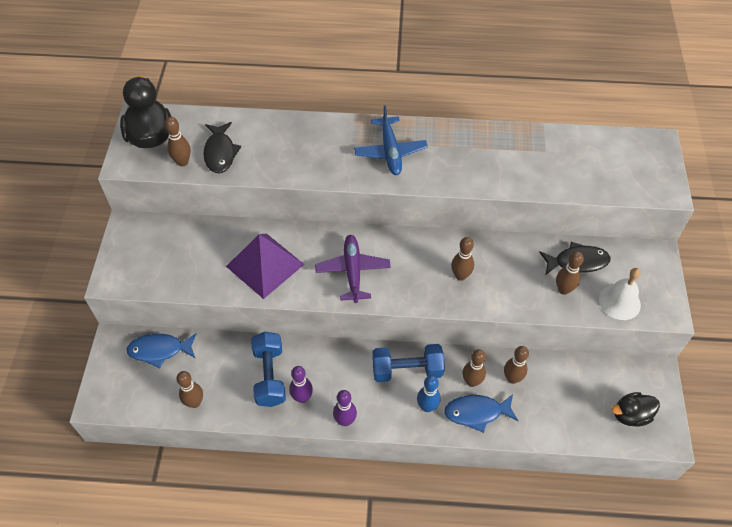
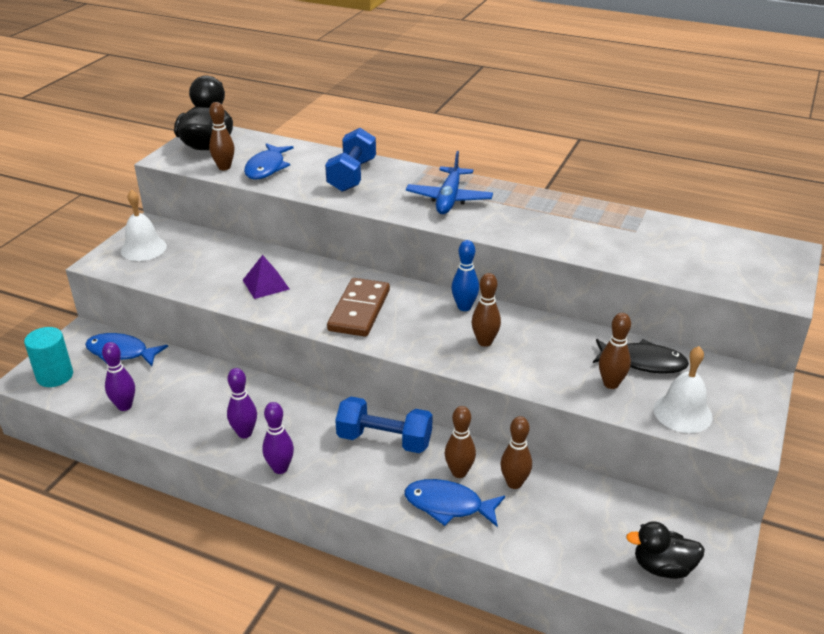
camera: 20 degrees right, 20 degrees down
(119, 391) = (55, 376): none -> turquoise cylinder
(138, 254) = (143, 248): none -> white bell
(194, 402) = (124, 406): brown bowling pin -> purple bowling pin
(220, 153) = (267, 168): black fish -> blue fish
(265, 265) = (266, 284): purple pyramid -> purple pyramid, size x0.56
(270, 376) = (221, 404): blue dumbbell -> blue dumbbell (352, 175)
(353, 271) = (359, 310): purple plane -> brown domino
(427, 407) = (388, 482): blue bowling pin -> blue bowling pin (464, 307)

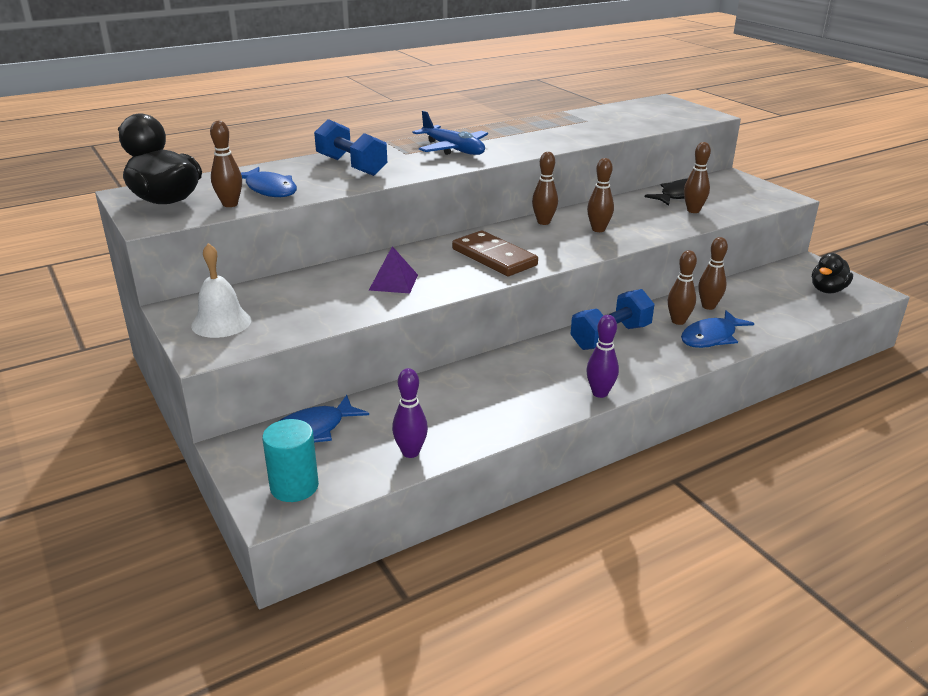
camera: 55 degrees left, 5 degrees down
(244, 433) = (532, 396): purple bowling pin -> none
(464, 307) = (543, 222): blue bowling pin -> brown bowling pin
(682, 413) = (744, 203): white bell -> none

